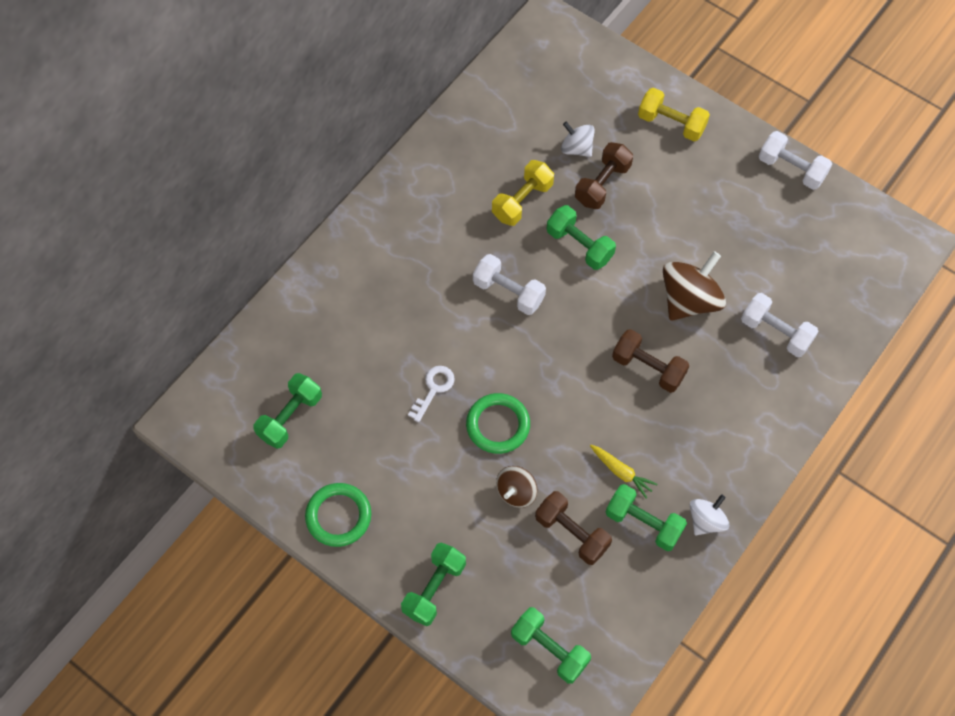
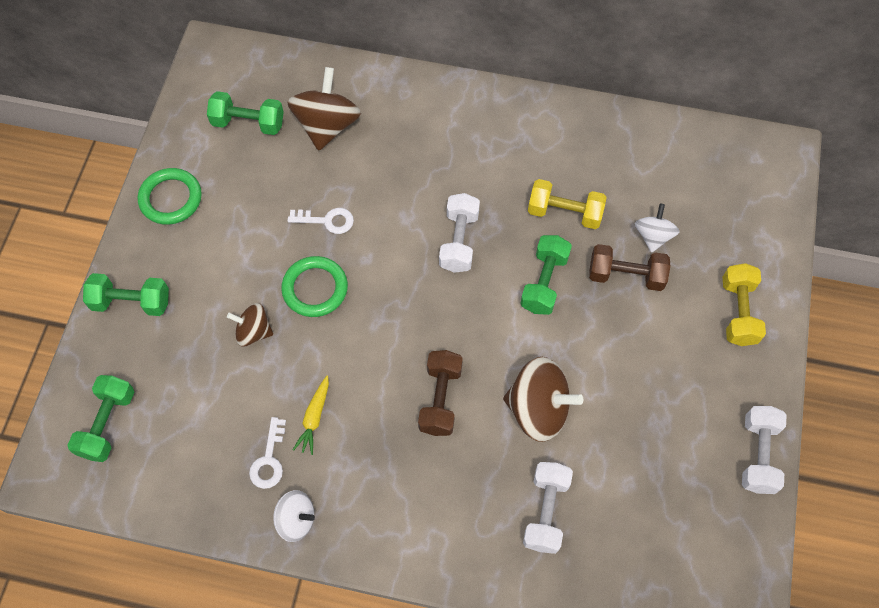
camera: 65 degrees right, 0 degrees up
(331, 350) = (327, 125): none -> brown spinning top
(572, 533) = (232, 397): brown dumbbell -> none
(643, 523) = (269, 459): green dumbbell -> white key

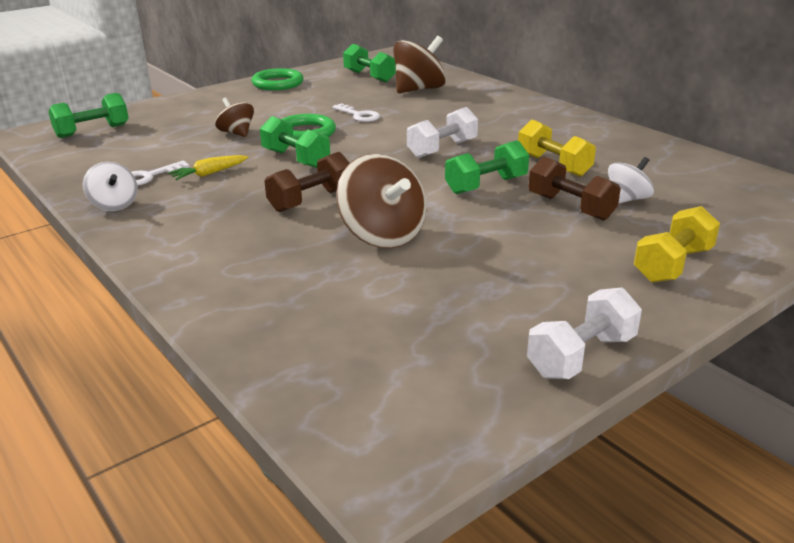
camera: 40 degrees right, 35 degrees down
(131, 302) = (190, 103): green dumbbell -> green dumbbell (296, 159)
(545, 511) = (299, 285): white dumbbell -> none

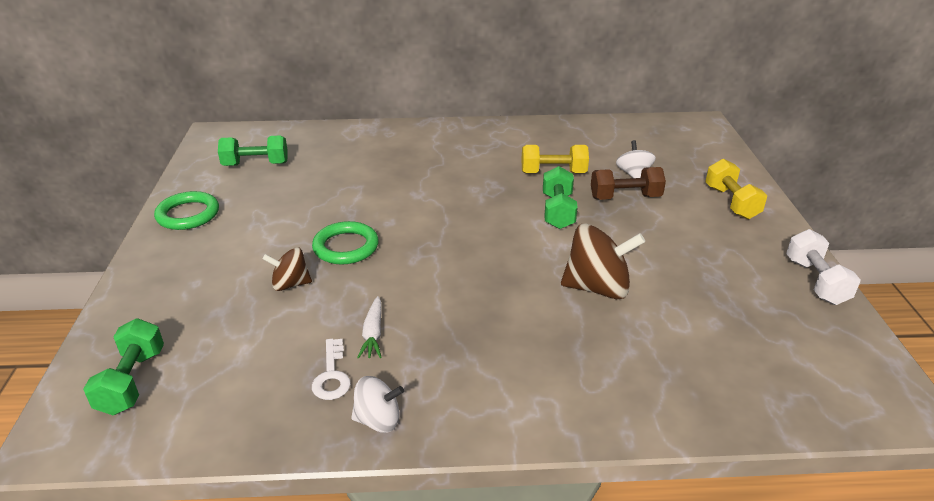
camera: 55 degrees left, 5 degrees up
(209, 173) = (373, 333): yellow carrot -> white carrot
(296, 159) = (401, 274): green dumbbell -> none
(311, 200) = (499, 297): brown dumbbell -> none
(359, 115) = (344, 206): white key -> none
(419, 89) = (328, 157): brown spinning top -> none
(442, 149) = (470, 200): white dumbbell -> none

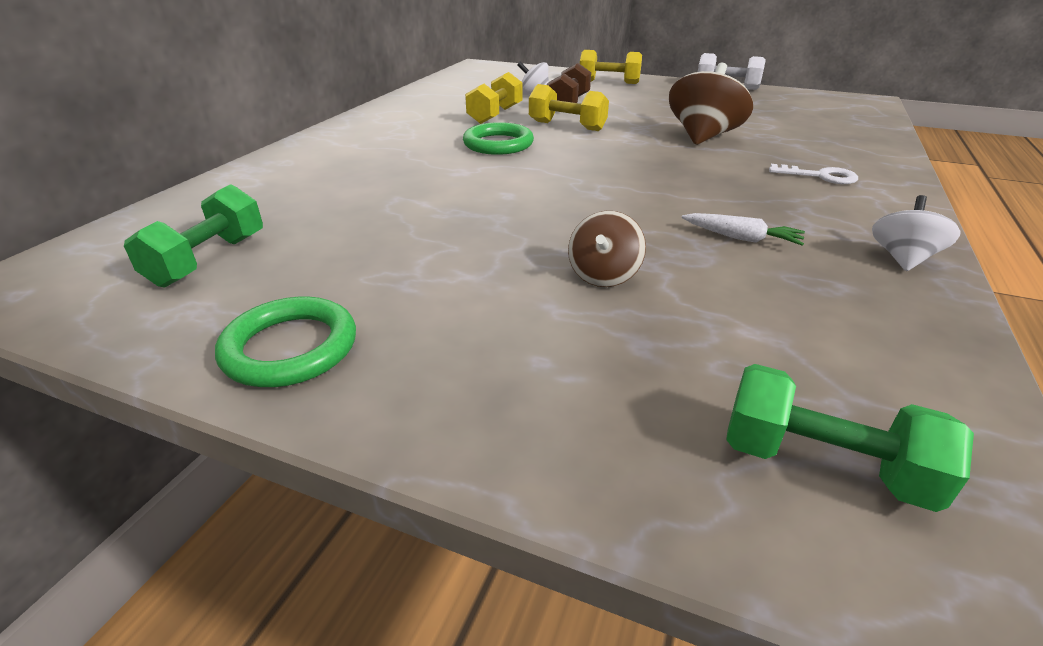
camera: 65 degrees left, 0 degrees up
(332, 375) = (820, 274): white key -> white key (820, 176)
(346, 247) = (540, 226): green ring -> green ring (498, 144)
(558, 211) = (567, 126): green dumbbell -> yellow dumbbell

